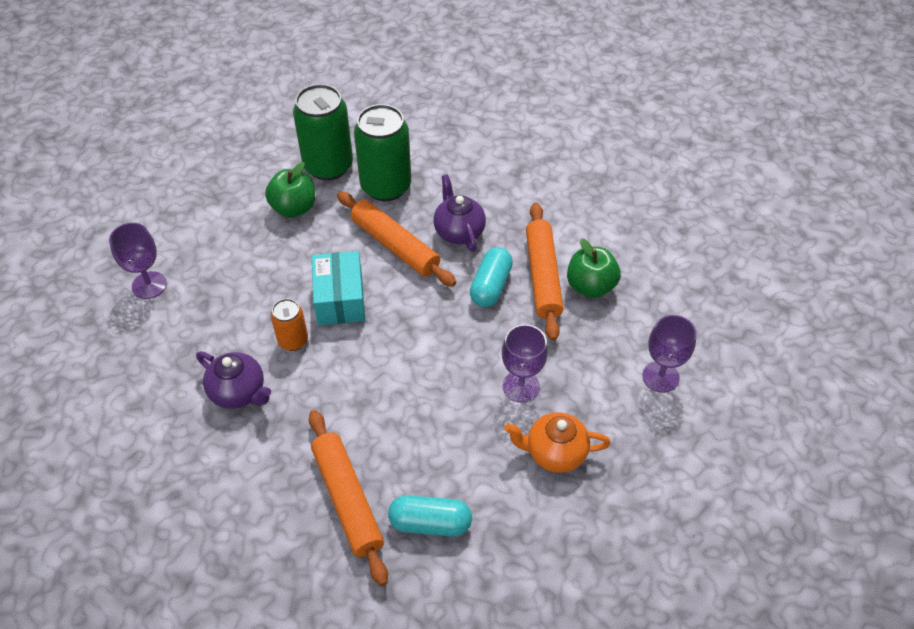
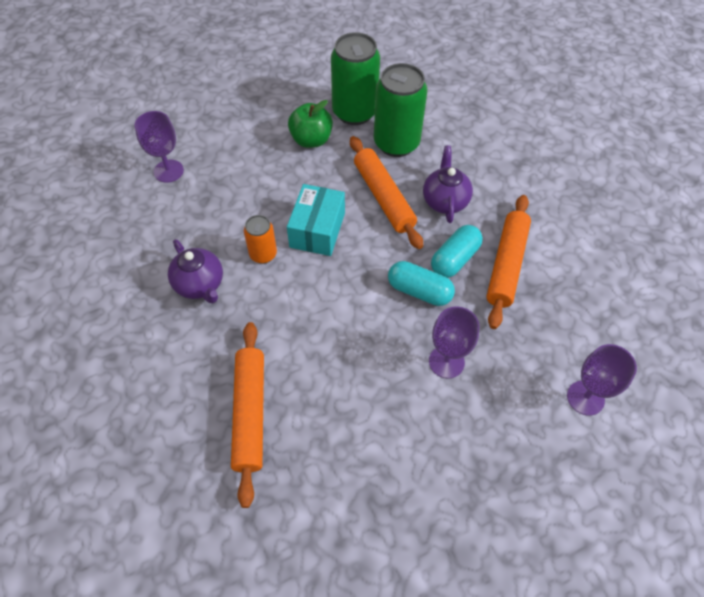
camera: 20 degrees right, 5 degrees up
(430, 523) = (313, 462): turquoise capsule -> turquoise capsule (419, 291)
(554, 453) = (454, 437): orange teapot -> none
(590, 286) = (548, 288): green apple -> none

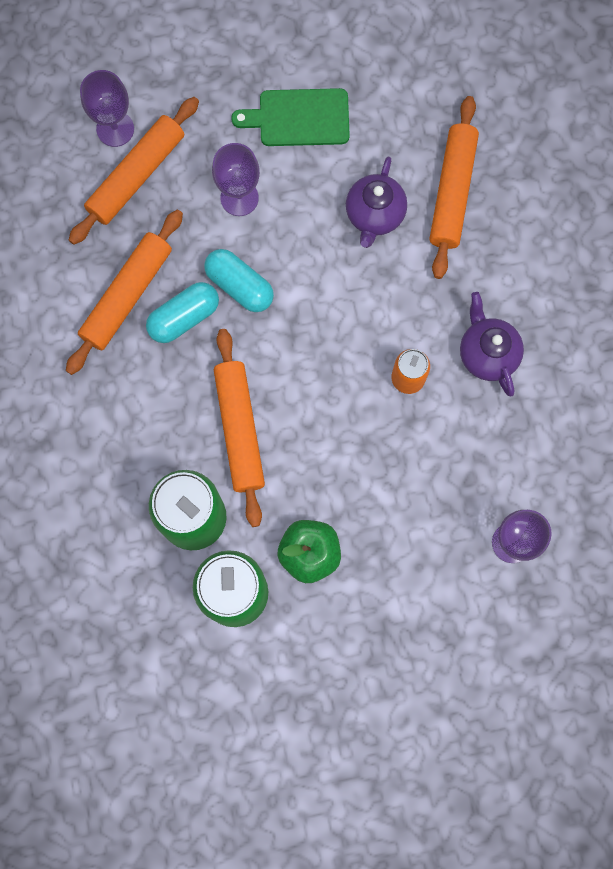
camera: 165 degrees left, 20 degrees up
(317, 230) = (335, 398): turquoise box -> none
(417, 452) = (299, 118): none -> green cutting board
(445, 201) = (164, 404): purple teapot -> purple teapot (374, 215)
(545, 360) = (136, 175): none -> orange rolling pin

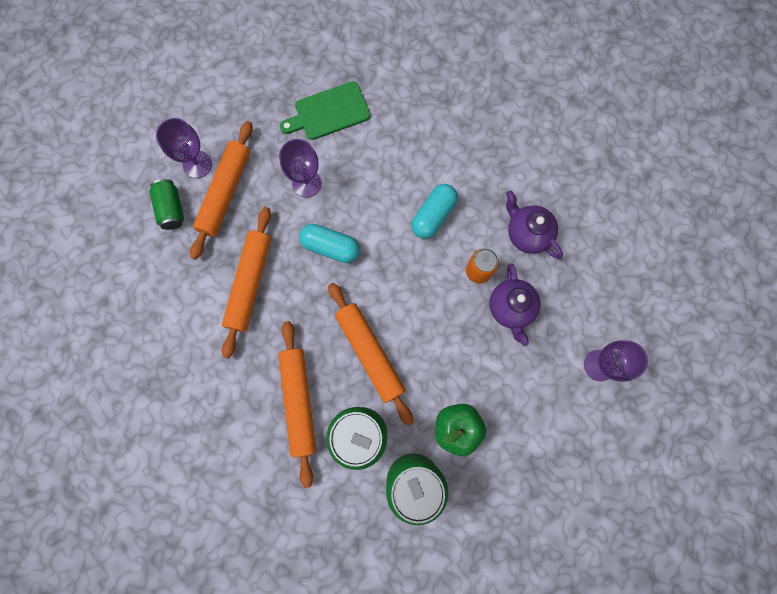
camera: 20 degrees left, 0 degrees up
(65, 173) = (171, 209): none -> green can
(184, 317) = (298, 284): turquoise capsule -> turquoise capsule (433, 215)
(374, 215) = (409, 162): purple teapot -> purple teapot (511, 308)
(452, 192) = (457, 128): orange rolling pin -> orange rolling pin (298, 402)

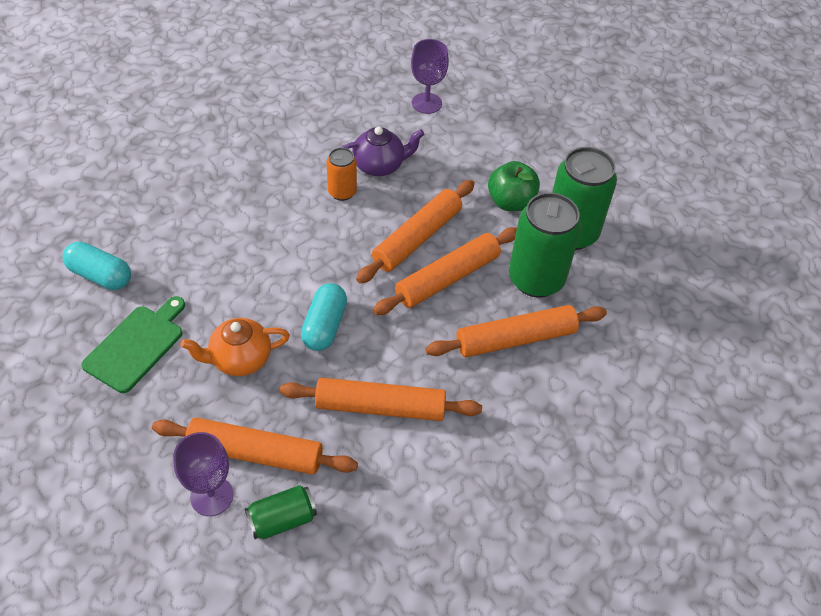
camera: 100 degrees left, 25 degrees down
(307, 183) = (240, 359): purple goblet -> orange teapot
(328, 112) = (137, 345): green cutting board -> green cutting board turned 120 degrees counterclockwise
(418, 333) = (417, 238): none -> orange rolling pin
(433, 215) = (279, 232): turquoise capsule -> turquoise capsule (100, 276)
(527, 234) = (296, 155): purple teapot -> none

